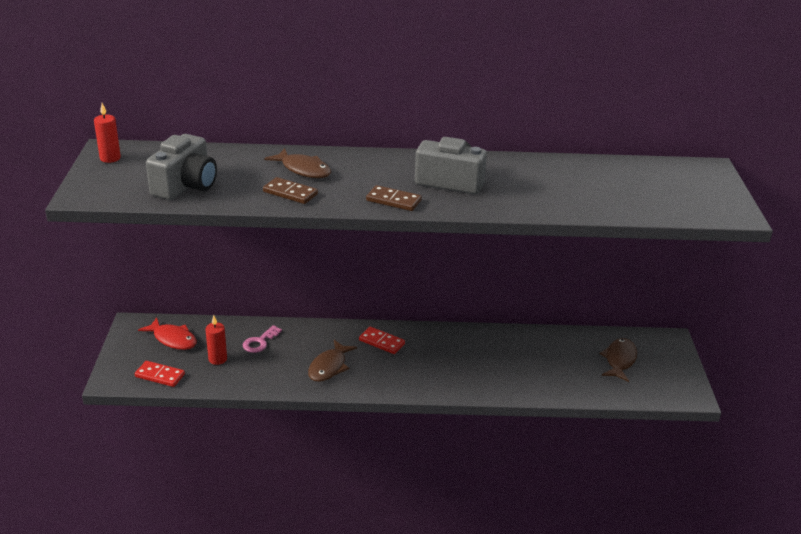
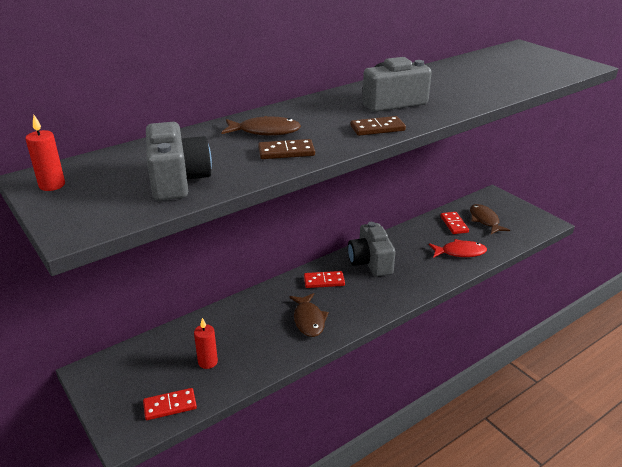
camera: 35 degrees left, 0 degrees up
(173, 339) = (144, 366): red fish -> red fish (460, 252)
(260, 342) = (228, 328): pink key -> none
(445, 345) = (370, 262): none -> grey camera
(579, 349) = (454, 224): none -> red domino

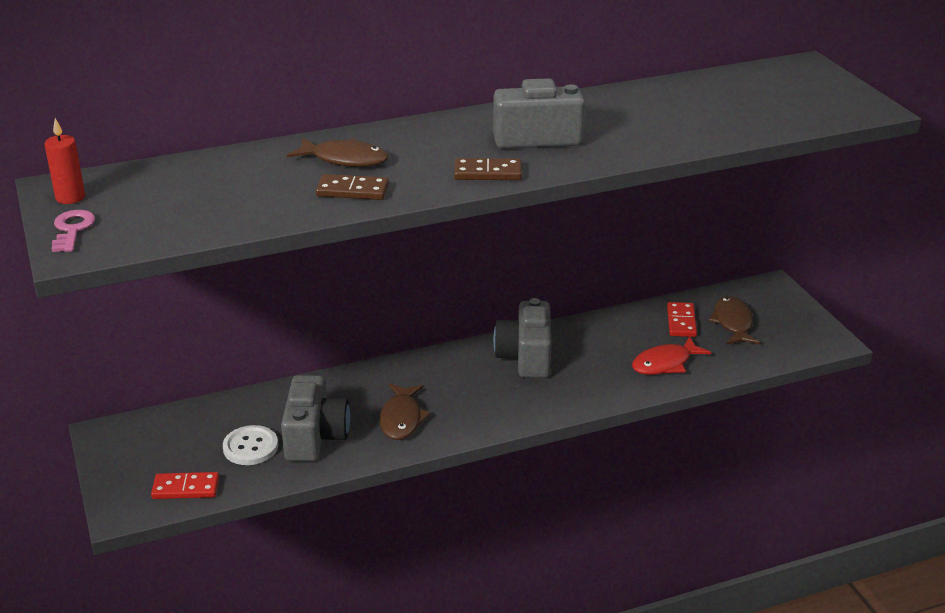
camera: 15 degrees right, 0 degrees up
(65, 211) = (72, 229): none -> pink key
(177, 180) = (207, 210): grey camera -> grey camera (315, 437)
(208, 362) = (250, 447): red candle -> white button
(324, 281) = (447, 372): red domino -> none
(460, 252) = (665, 363): red fish -> red fish turned 135 degrees clockwise

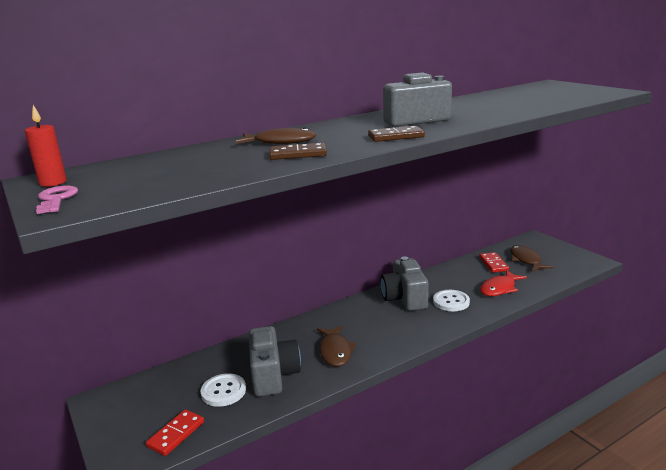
camera: 10 degrees left, 10 degrees down
(185, 488) = (176, 434): red domino -> red domino turned 45 degrees counterclockwise
(586, 373) = (451, 302): none -> white button

